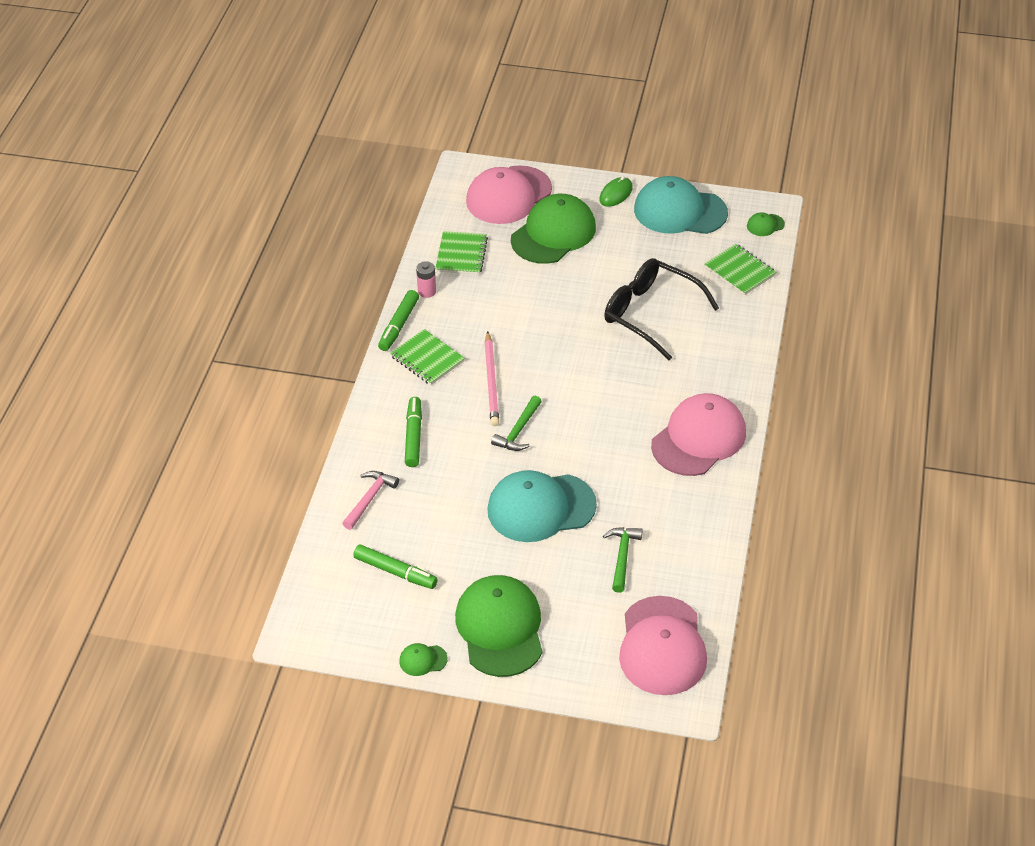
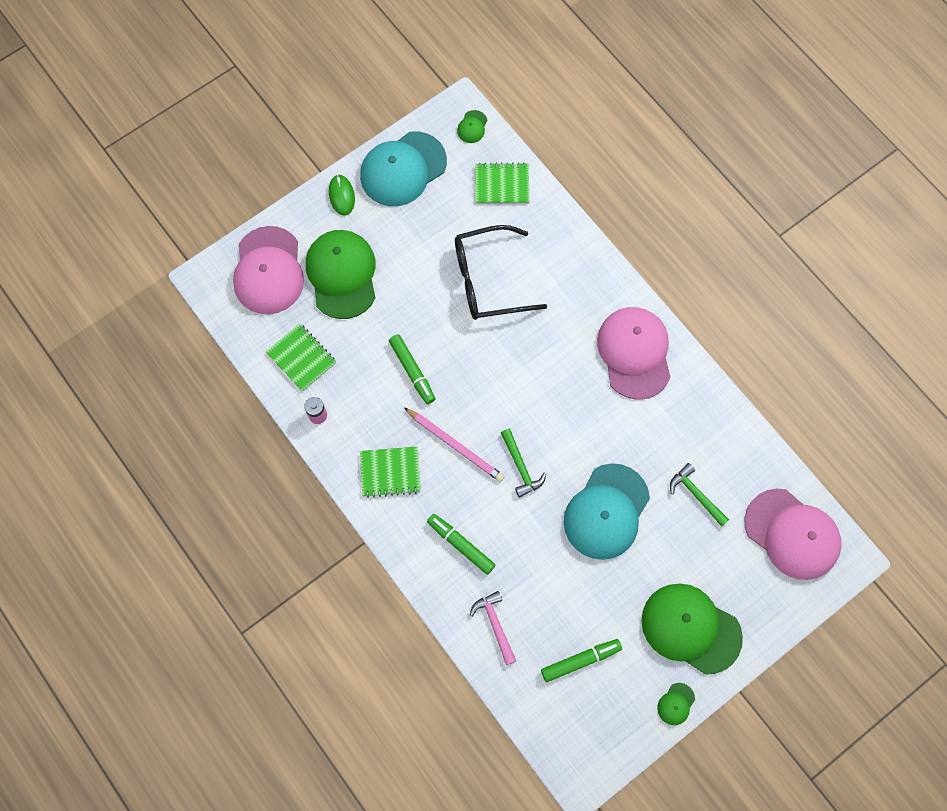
camera: 50 degrees left, 25 degrees up
(399, 325) = (335, 464): green marker -> green marker (412, 371)

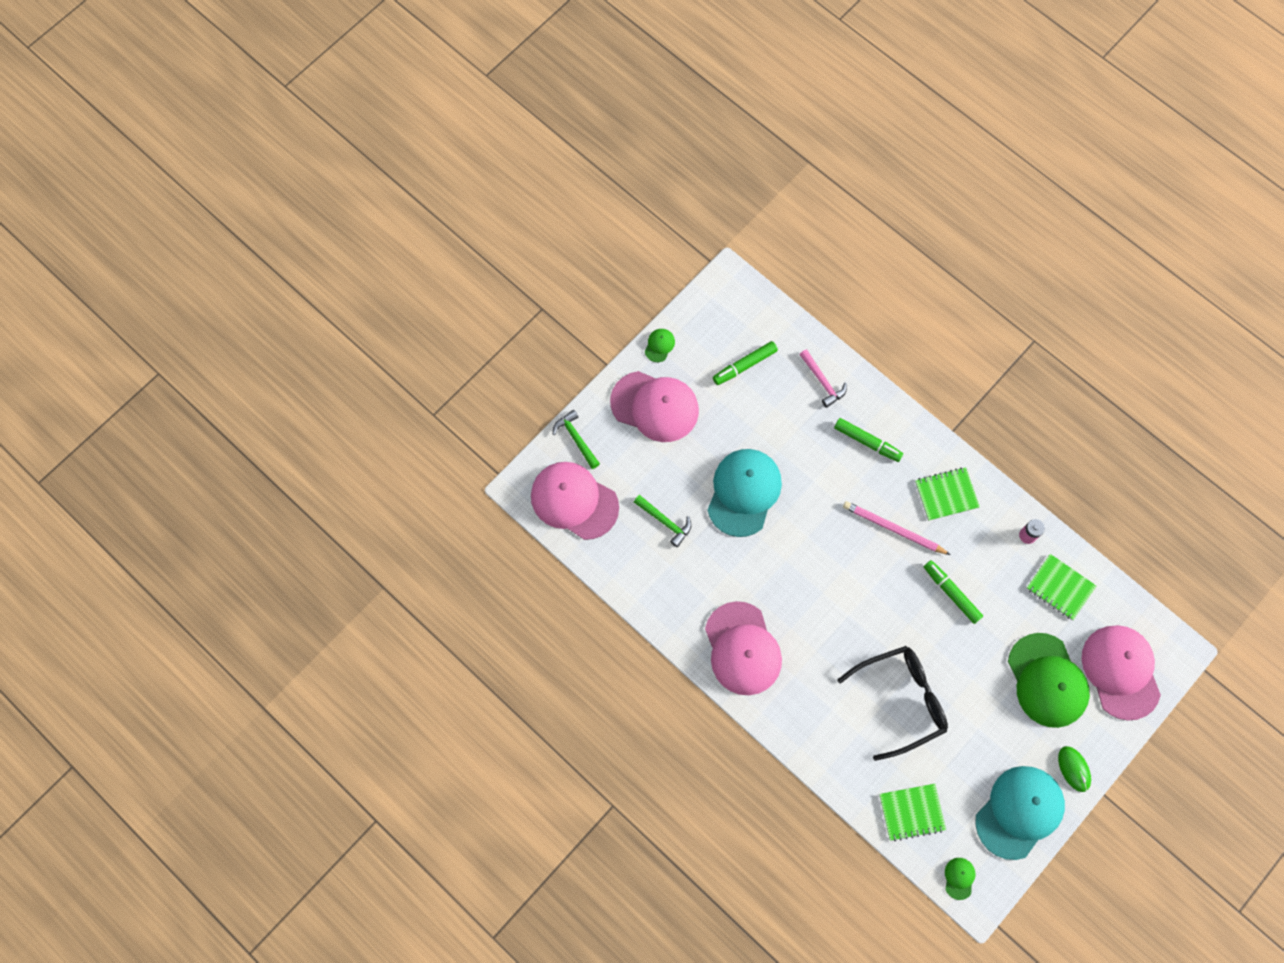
camera: 170 degrees right, 0 degrees up
(520, 467) = (829, 520): green hammer -> green hammer (576, 439)
(690, 628) = (655, 406): green cap -> pink cap

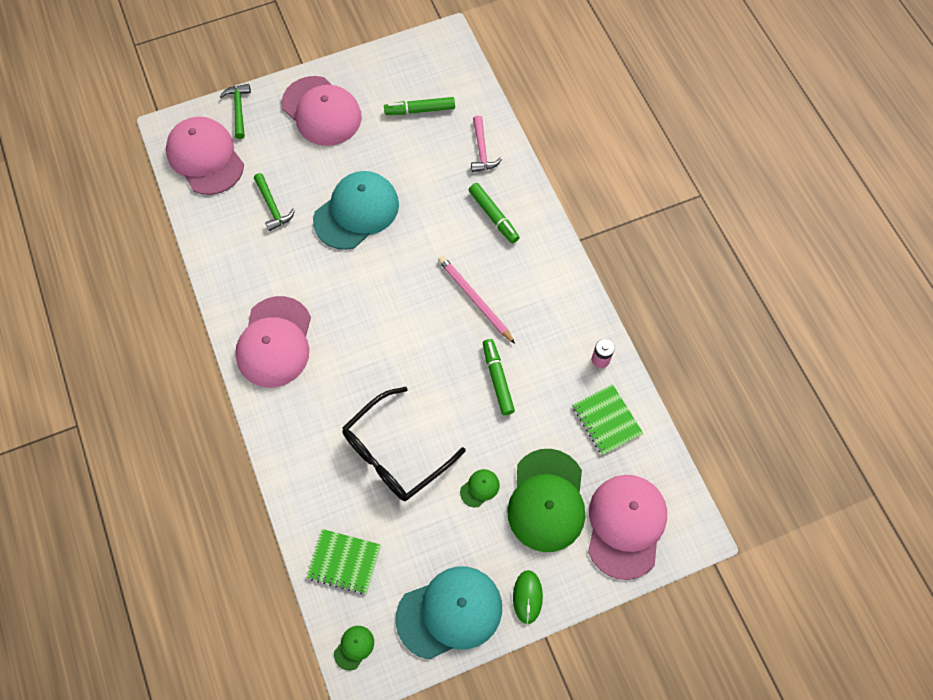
camera: 25 degrees right, 5 degrees down
(659, 345) = (355, 65): green cap -> green cap (480, 488)
(901, 700) = (394, 454): black glasses -> black glasses turned 135 degrees clockwise
(946, 494) = (542, 291): green notebook -> none

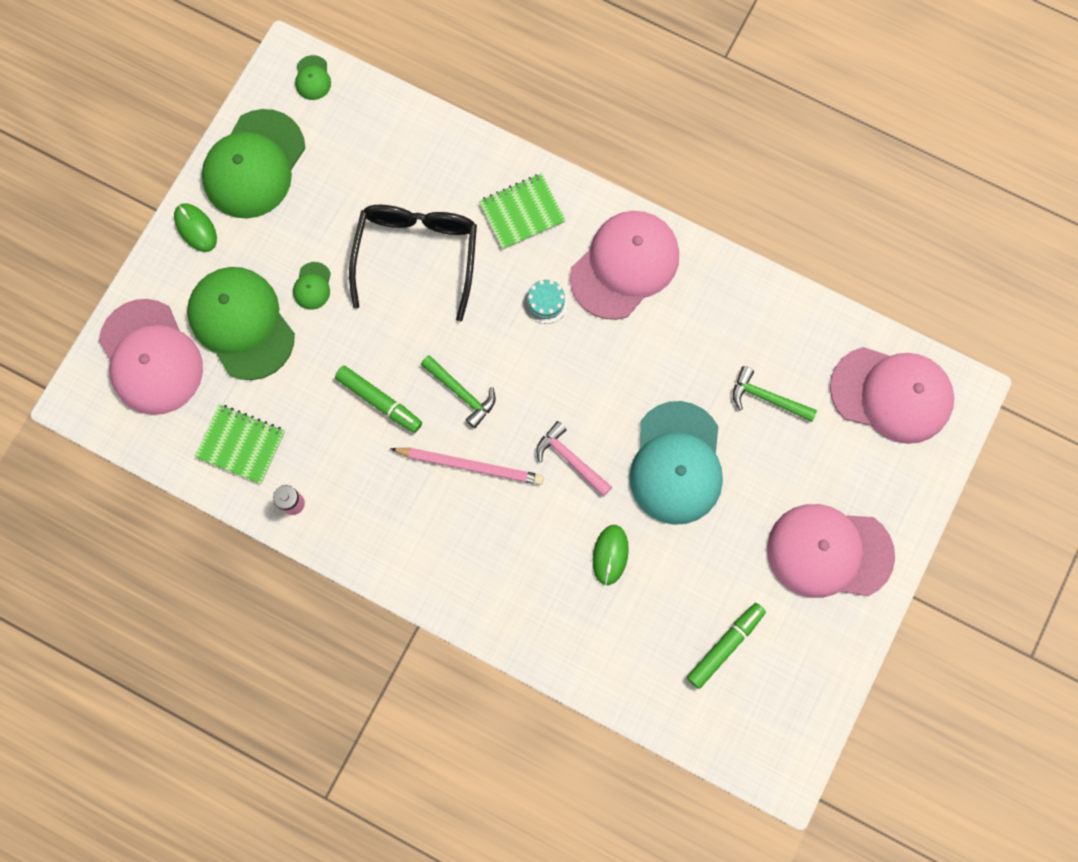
camera: 140 degrees right, 10 degrees up
(238, 109) = (918, 478): green hammer -> green hammer (461, 393)
(275, 342) = (625, 265): pink cap -> pink cap turned 75 degrees clockwise
(342, 358) = (546, 302): none -> turquoise cake
(344, 561) = (380, 133): green notebook -> green notebook (522, 212)
(438, 195) = (610, 555): none -> green mouse
(449, 612) = (254, 164): turquoise cap -> green cap
(482, 150) = (611, 650): pink hammer -> pink hammer (570, 459)
(493, 216) = (530, 577): green marker -> none

